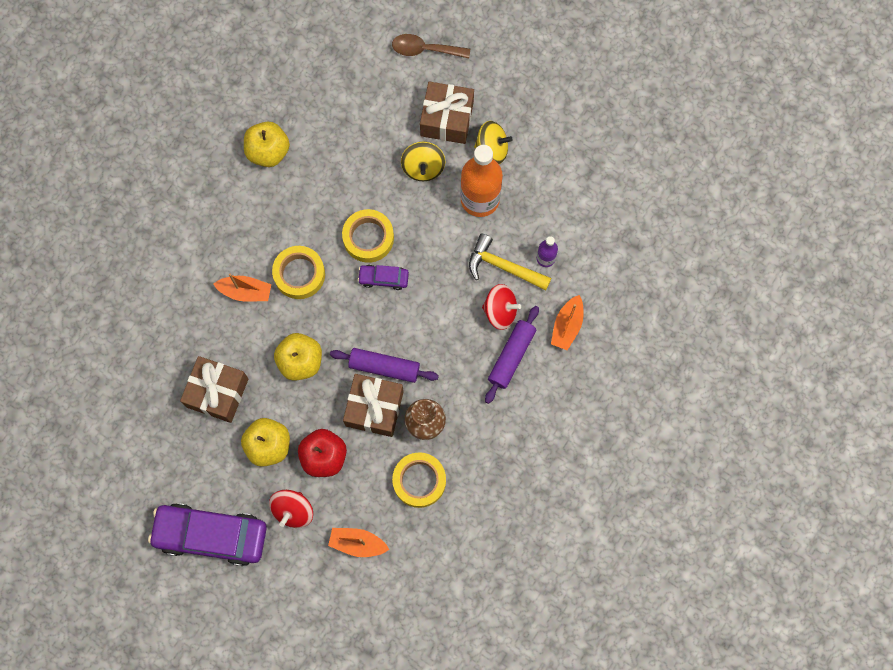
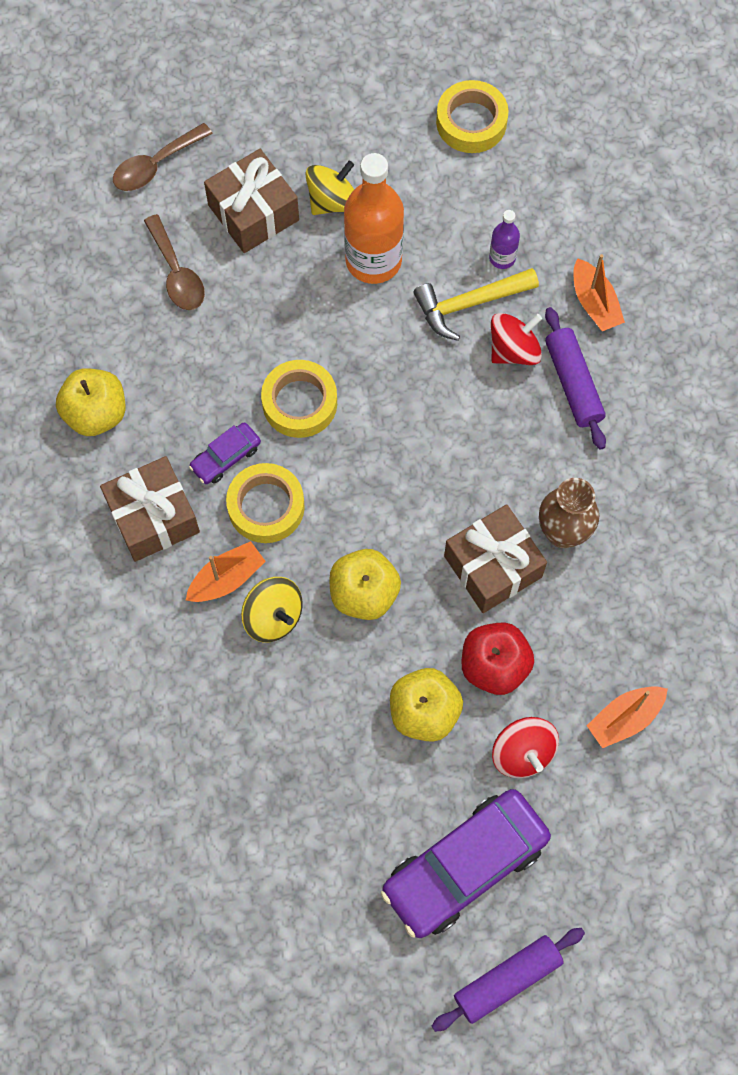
camera: 45 degrees left, 5 degrees down
(217, 393) = (310, 712): brown gift -> brown gift (153, 517)
(377, 116) = (177, 273): none -> brown spoon
(383, 278) = (360, 428): purple car -> purple car (226, 457)
(384, 367) = (457, 515): purple rolling pin -> purple rolling pin (507, 980)
(419, 481) = (617, 594): yellow tape -> yellow tape (471, 122)
(423, 167) = (281, 282): yellow spinning top -> yellow spinning top (273, 617)

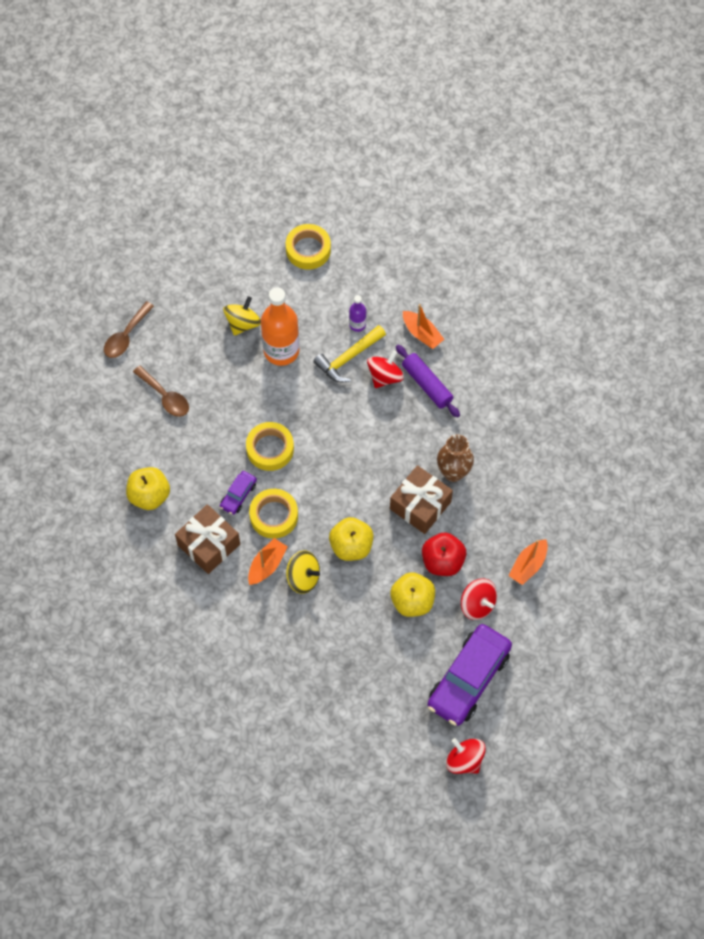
camera: 20 degrees left, 5 degrees down
(253, 213) = (197, 346): brown gift -> none
(410, 994) = (464, 760): none -> red spinning top
(507, 980) = (516, 733): purple rolling pin -> none

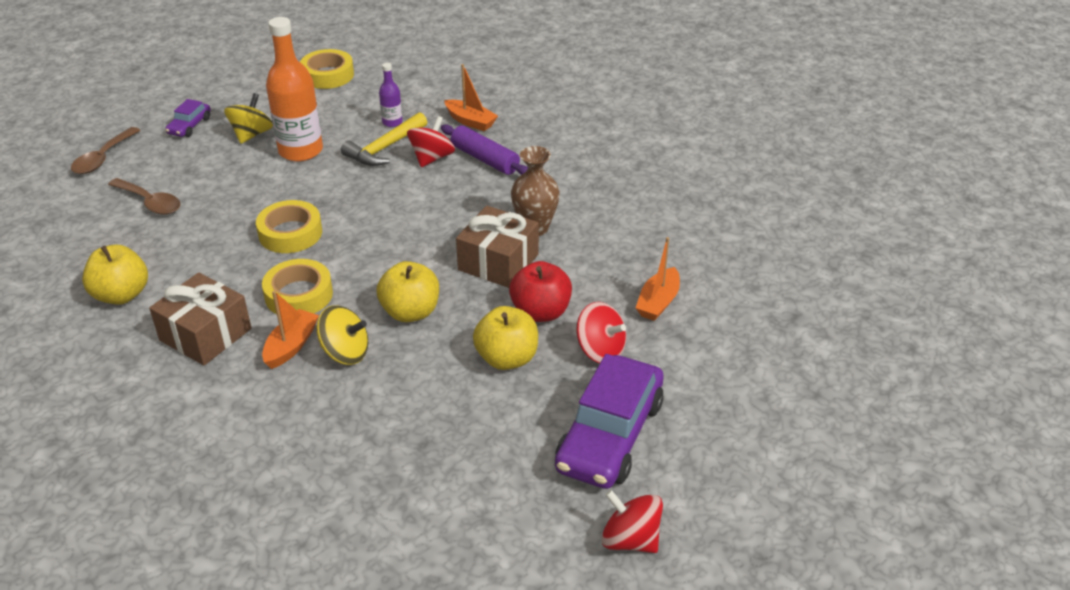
camera: 10 degrees left, 25 degrees down
(238, 495) = (248, 280): purple car -> purple car (189, 126)

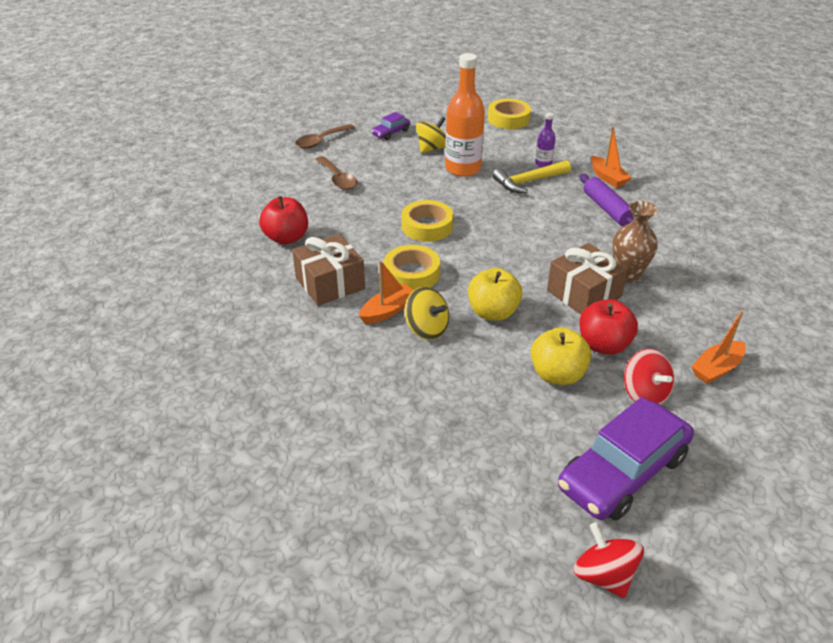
camera: 25 degrees right, 0 degrees up
(121, 295) = (286, 238): yellow apple -> red apple
(432, 158) = (563, 198): red spinning top -> none

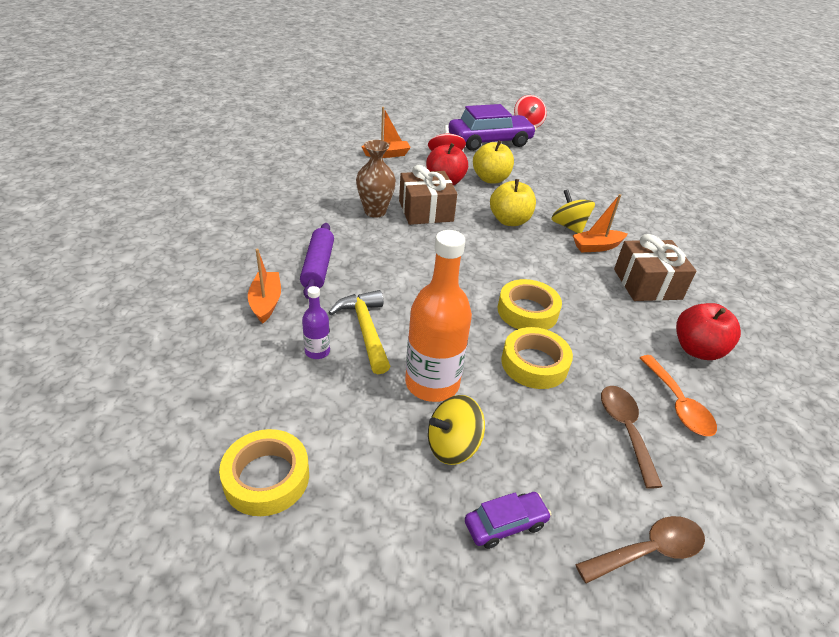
camera: 160 degrees left, 0 degrees up
(304, 200) = (678, 404): none -> orange spoon
(412, 274) = (564, 268): yellow tape -> yellow tape (534, 363)
(528, 182) = (365, 330): yellow hammer -> yellow hammer turned 105 degrees counterclockwise

